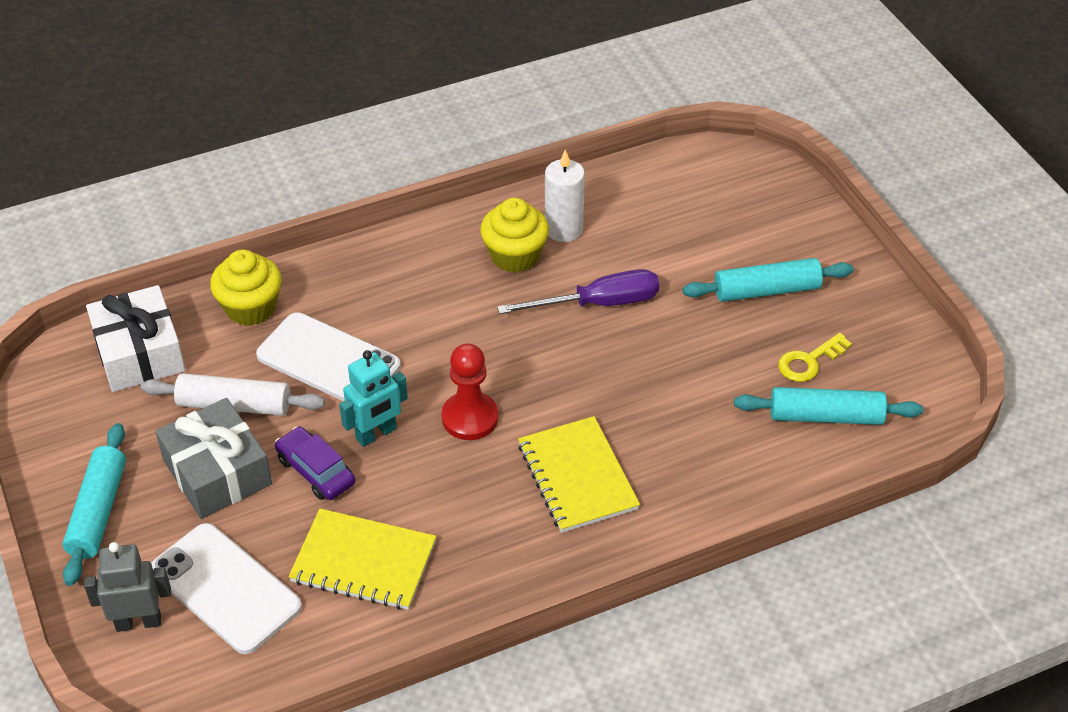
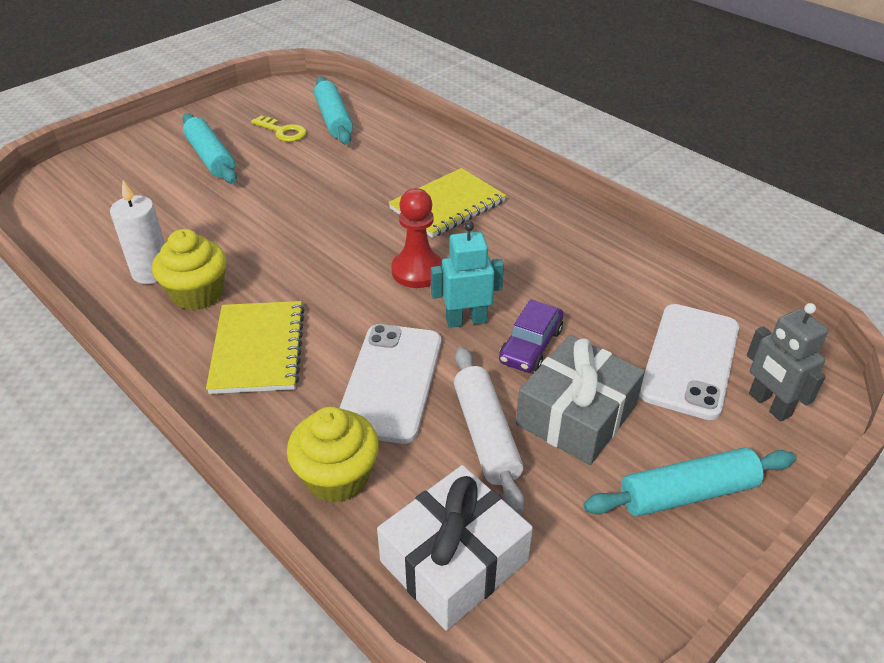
camera: 110 degrees left, 5 degrees down
(363, 562) = (601, 288): yellow notebook -> yellow notebook (258, 349)
(376, 434) = (466, 320): turquoise robot -> turquoise robot turned 45 degrees counterclockwise
(598, 304) = (251, 232): purple screwdriver -> none

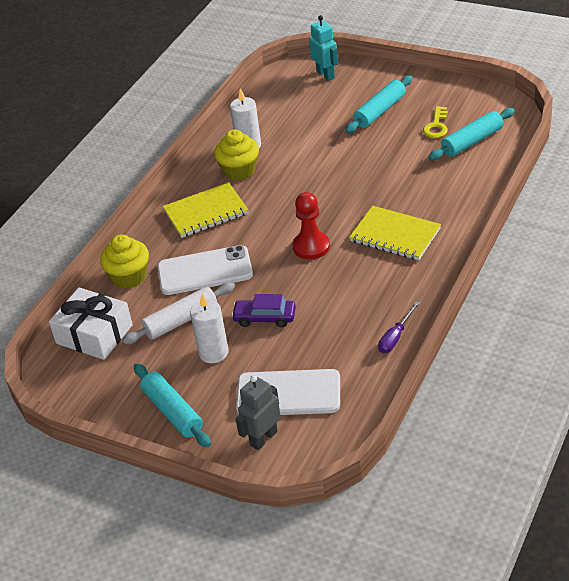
camera: 75 degrees right, 0 degrees up
(466, 320) = (274, 283): turquoise robot -> turquoise robot (325, 74)
(576, 415) = (213, 353): grey gift -> white candle
(624, 250) = (395, 337): none -> purple screwdriver

